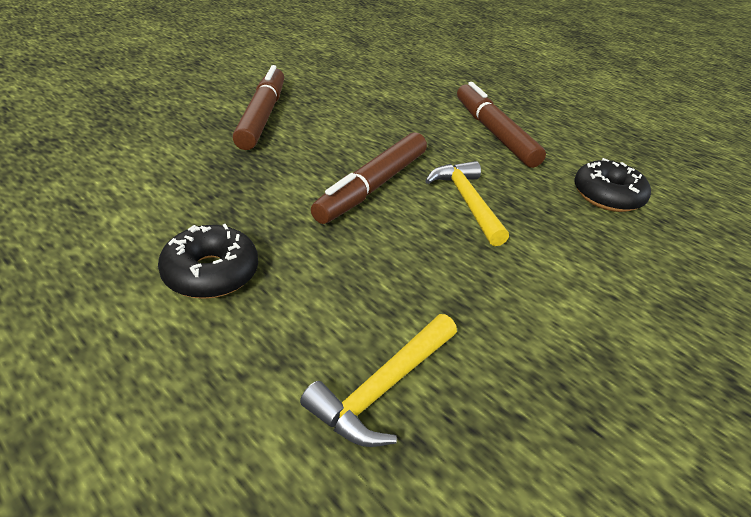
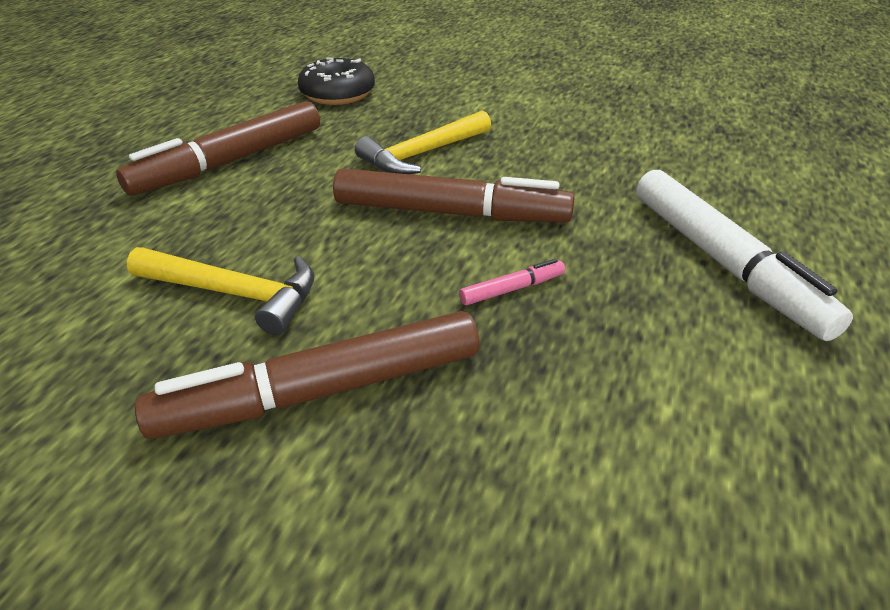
camera: 110 degrees left, 0 degrees up
(211, 273) = (723, 262): black donut -> white marker
(276, 179) = (512, 289): none -> pink marker
(382, 388) = (704, 147): yellow hammer -> yellow hammer (236, 294)

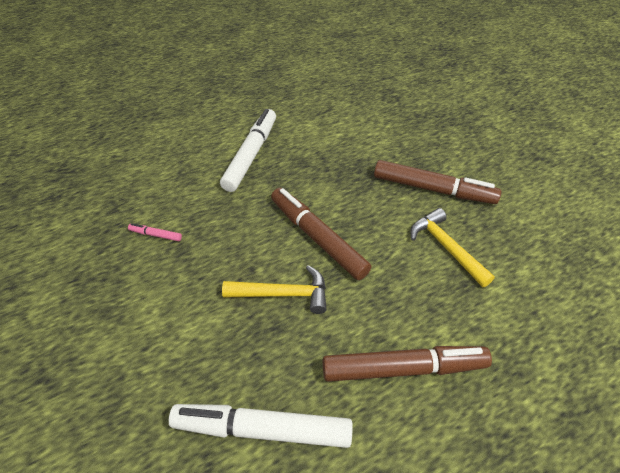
camera: 140 degrees left, 10 degrees up
(338, 94) = (262, 429): black donut -> white marker
(512, 289) = (336, 187): pink marker -> pink marker (156, 235)

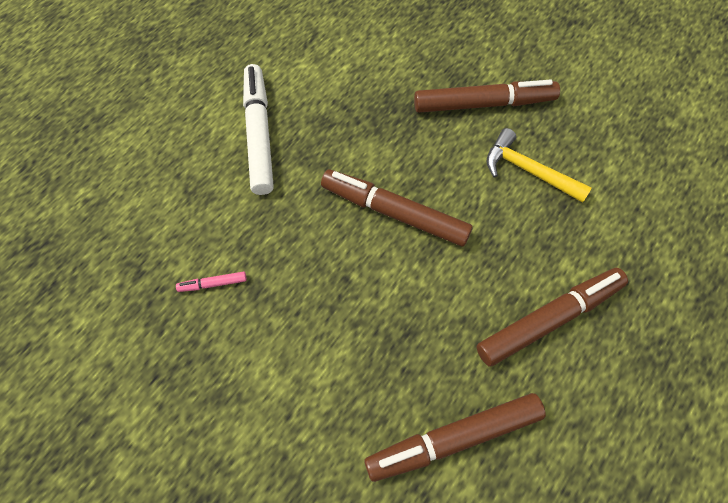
camera: 25 degrees left, 15 degrees up
(262, 429) = (454, 438): white marker -> brown marker
(283, 294) = (395, 293): yellow hammer -> none

